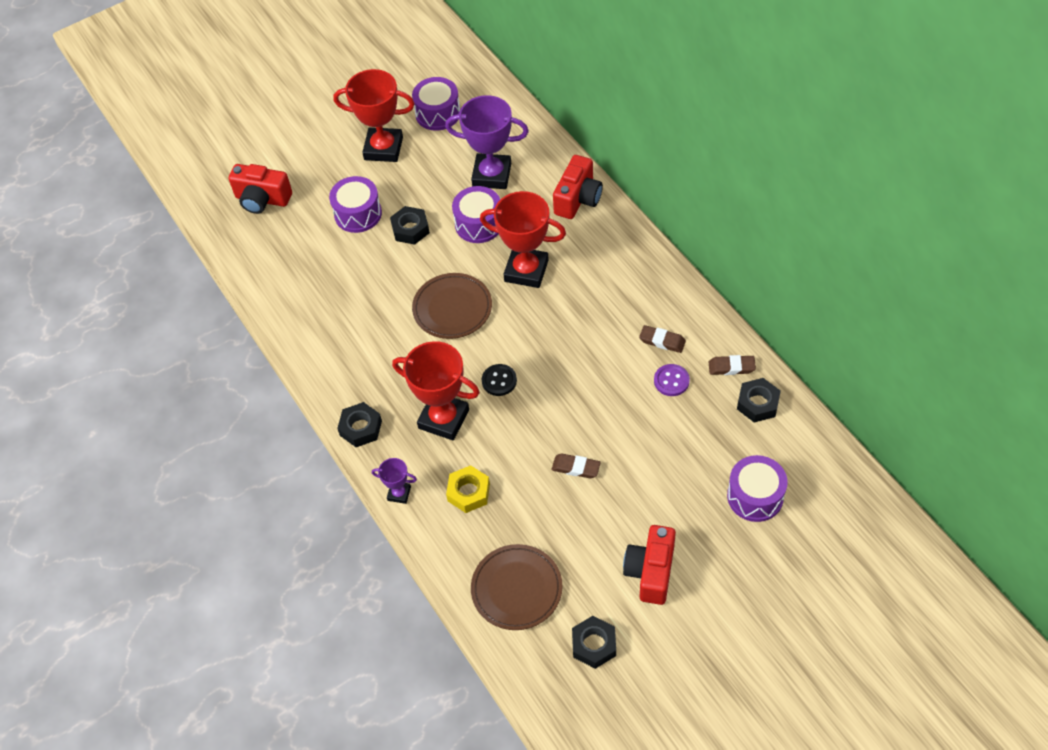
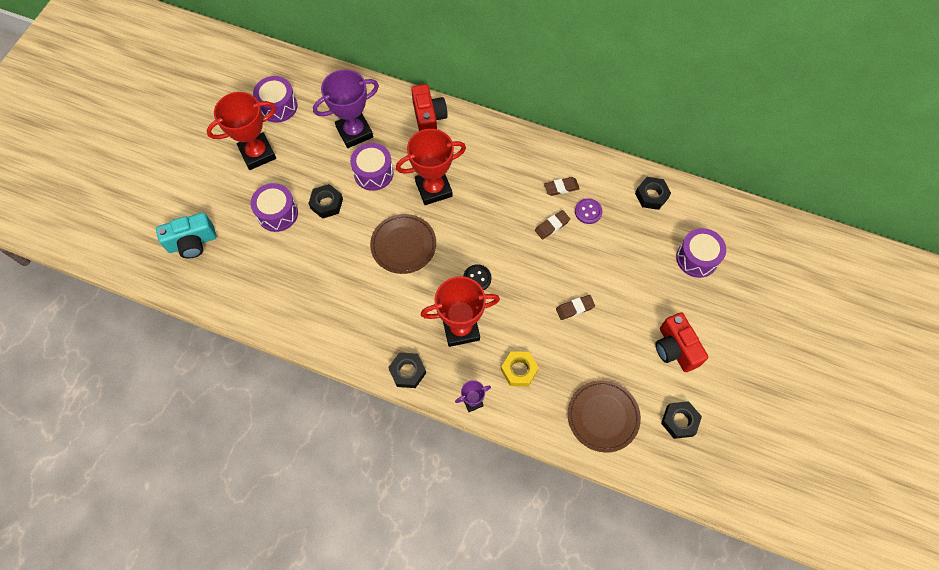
camera: 40 degrees left, 10 degrees up
(262, 199) = (192, 242): red camera -> turquoise camera
(731, 367) = (617, 180): brown eraser -> brown eraser (552, 226)

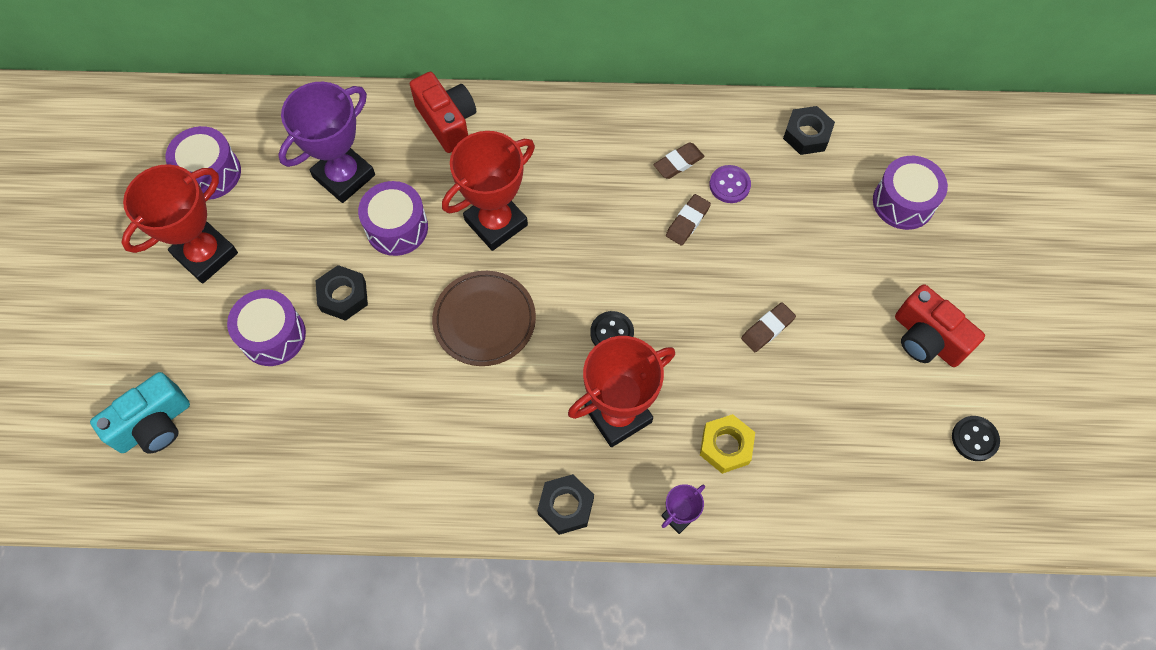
camera: 20 degrees left, 0 degrees up
(603, 416) = (869, 470): brown plate -> none
(679, 421) = (974, 439): black nut -> black button

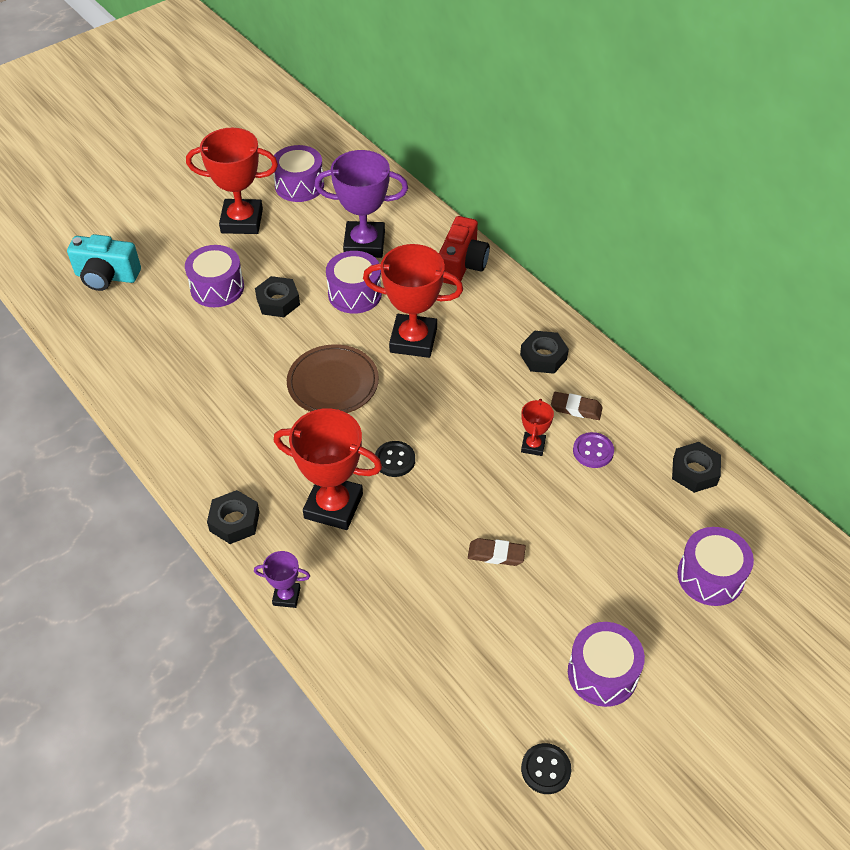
camera: 50 degrees right, 15 degrees down
(605, 143) = (543, 357): none -> black nut
(687, 221) = (533, 446): brown eraser -> red trophy
(726, 446) = (371, 590): yellow nut -> none
(927, 339) = (602, 673): red camera -> purple drum

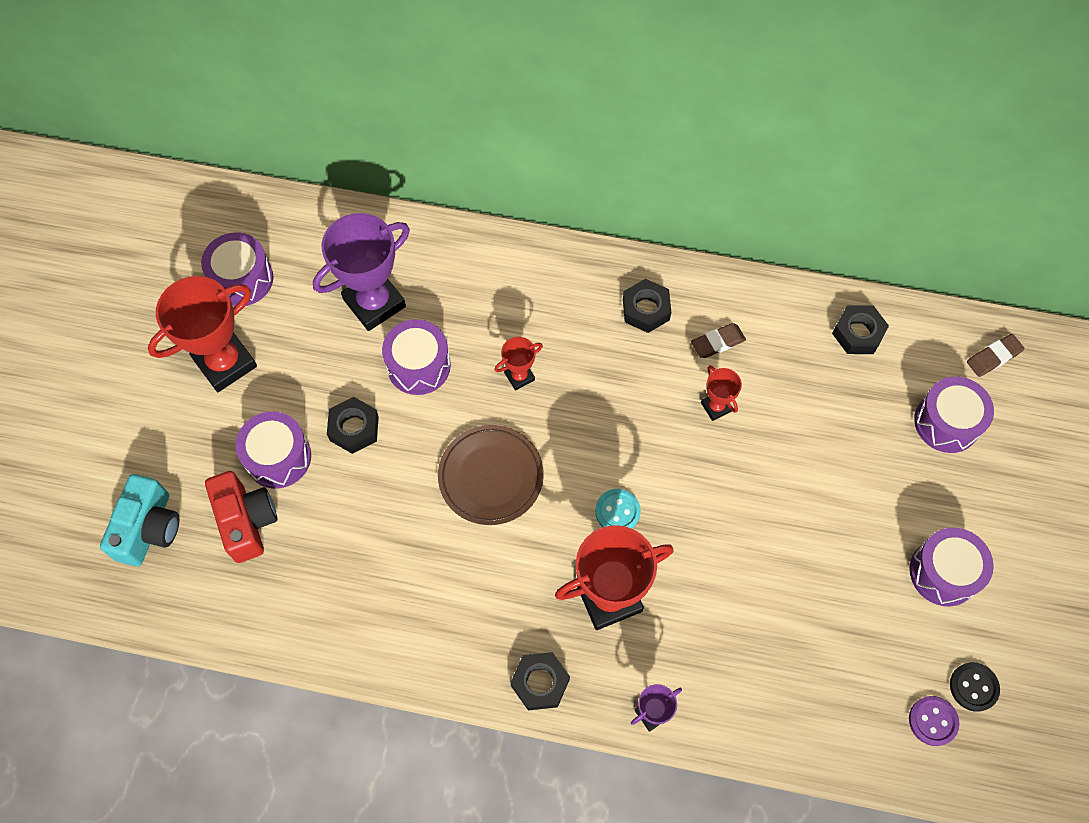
camera: 40 degrees left, 15 degrees up
(106, 276) = (149, 529): turquoise camera -> turquoise camera turned 45 degrees counterclockwise
(395, 460) = (617, 511): black button -> turquoise button
(413, 340) = (519, 376): red trophy -> red trophy, size x0.48
(462, 265) = (487, 261): red camera -> red camera (247, 521)
(496, 554) = (778, 534): brown eraser -> brown eraser (993, 357)
(593, 451) = (767, 375): purple button -> purple button (933, 721)

